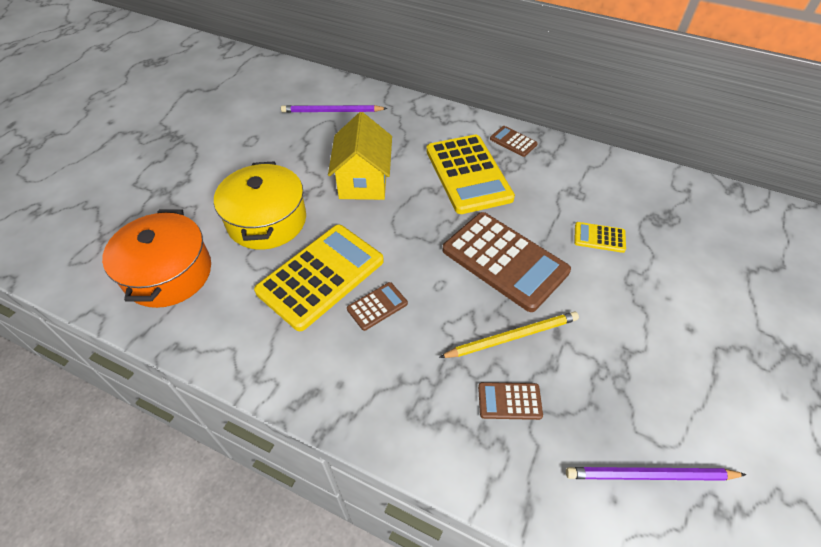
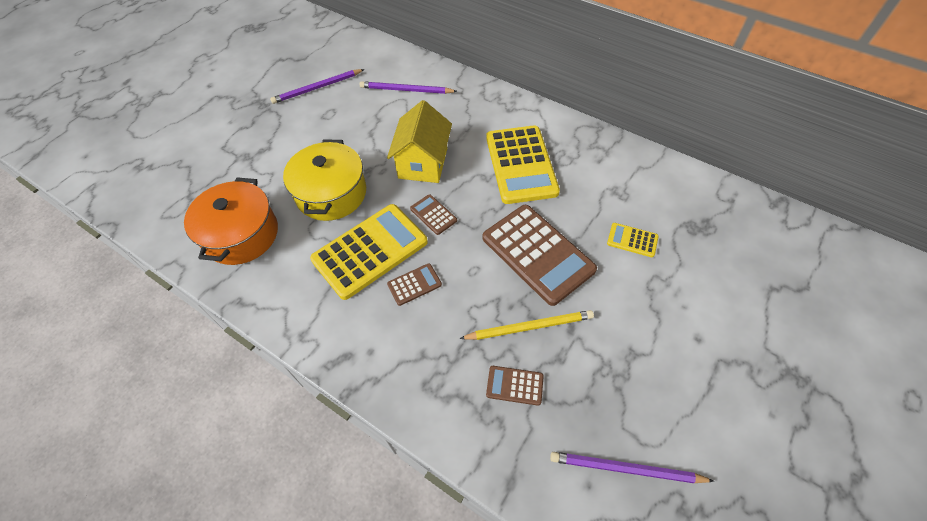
camera: 10 degrees right, 5 degrees up
(234, 116) = (317, 88): none -> purple pencil
(513, 142) = (570, 135): brown calculator -> brown calculator (433, 215)

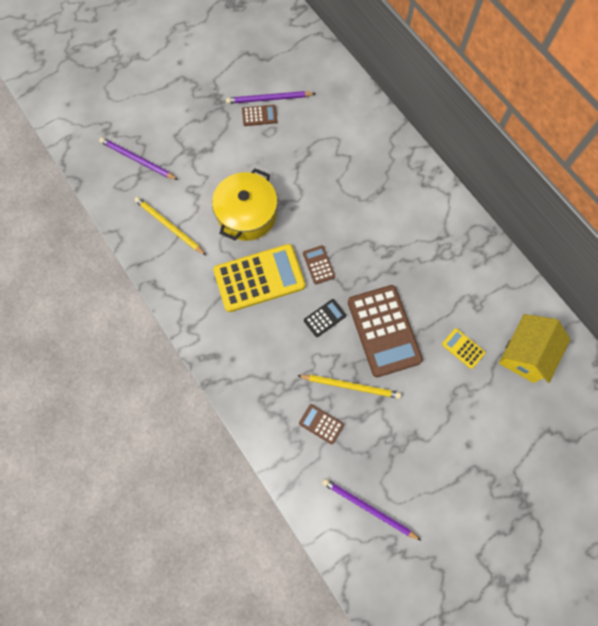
camera: 20 degrees right, 15 degrees up
(241, 234) = (169, 226): orange pot -> yellow pencil
(406, 90) = (343, 129): purple pencil -> purple pencil (137, 160)
(414, 284) = (282, 319): brown calculator -> brown calculator (259, 115)
(423, 163) = (329, 212): yellow house -> yellow house (525, 354)
(464, 265) = (324, 318): none -> black calculator
(521, 165) = (408, 245): yellow calculator -> none

